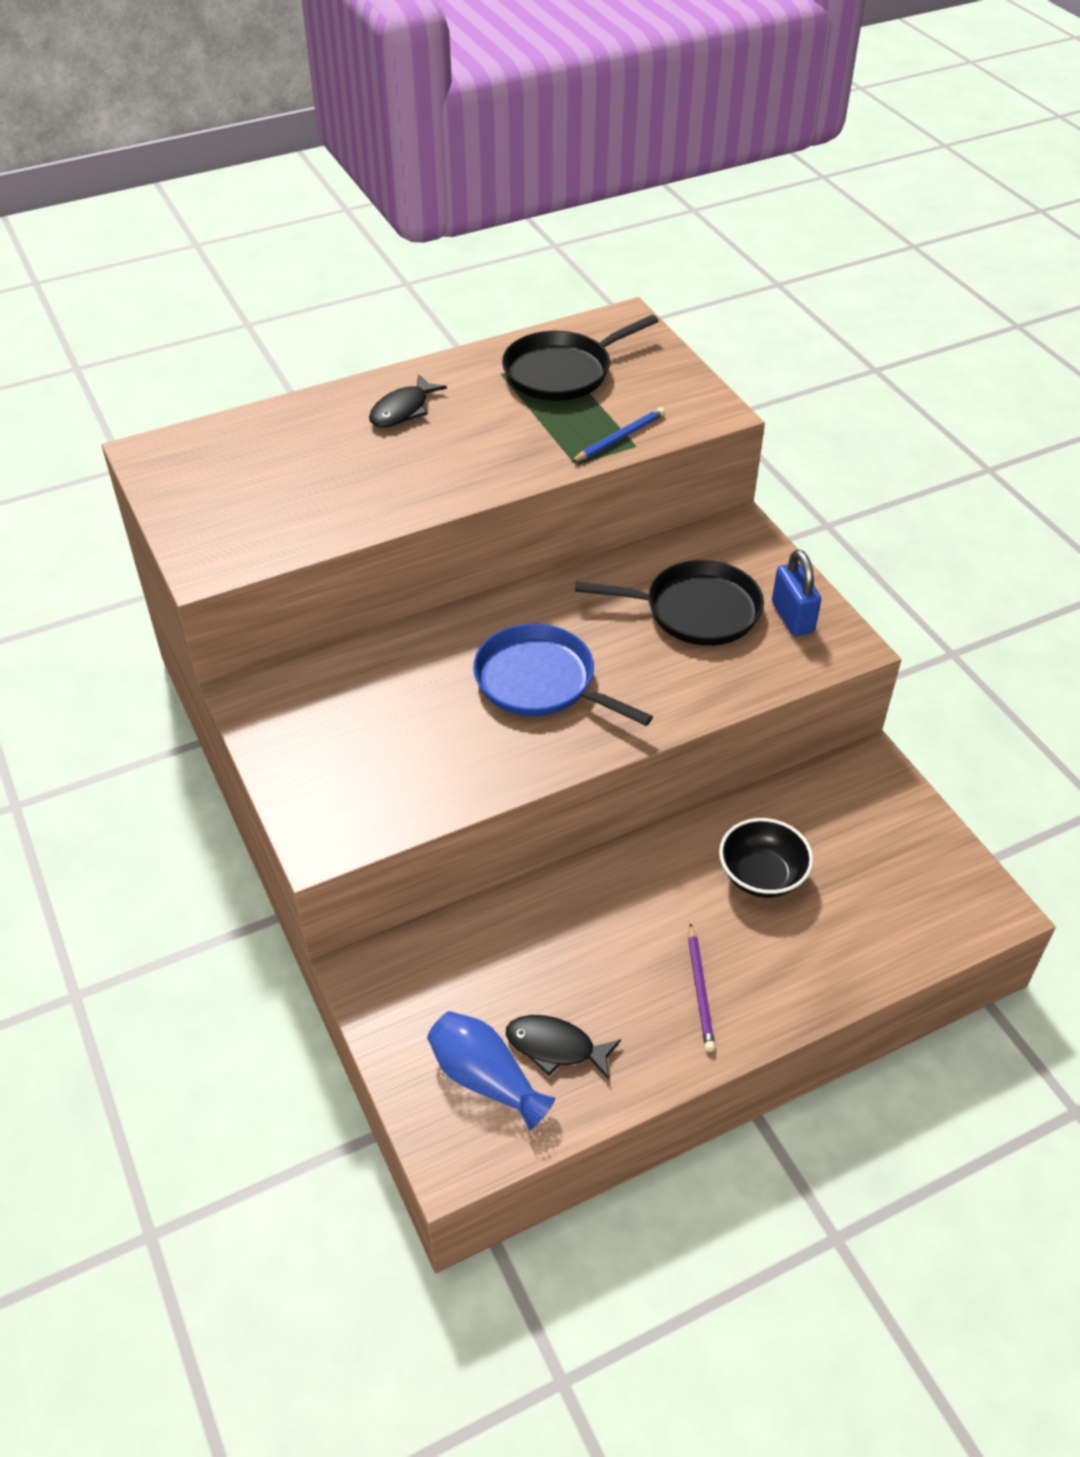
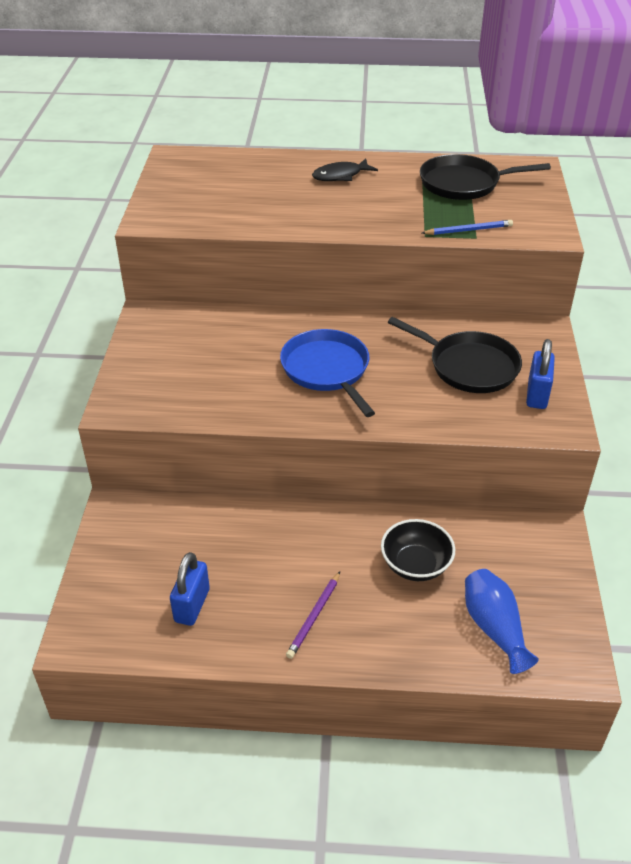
camera: 30 degrees right, 5 degrees down
(485, 1079) = (134, 602): blue vase -> blue vase (494, 628)
(555, 1047) = (192, 605): black fish -> blue padlock

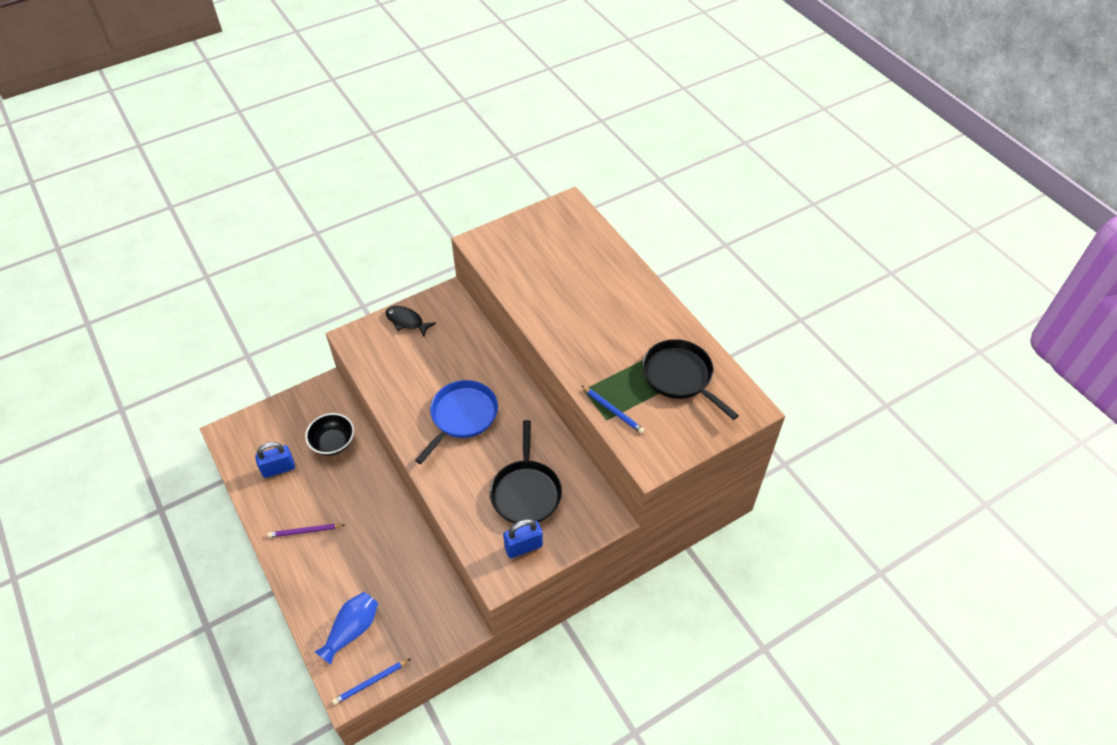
camera: 55 degrees right, 10 degrees up
(340, 176) = (624, 302): black fish -> black fish (406, 321)
(415, 565) = (377, 562): black bowl -> black bowl (333, 443)
(578, 639) = (371, 682): none -> blue pencil

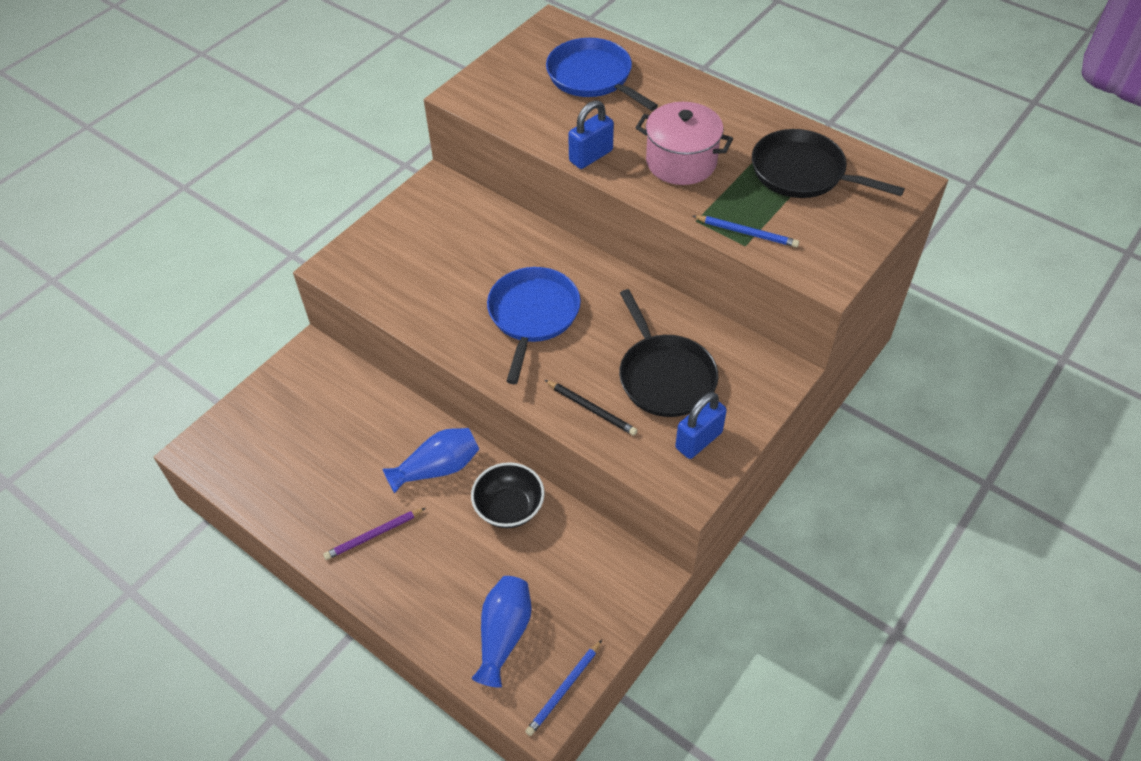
camera: 20 degrees left, 0 degrees up
(278, 469) = (295, 470): blue padlock -> blue padlock (591, 156)
(333, 443) = (355, 415): black bowl -> black bowl (509, 507)
(367, 499) = (437, 468): none -> blue vase
(406, 321) = (397, 227): black fish -> none
(465, 498) = (591, 409): none -> black pencil
(573, 255) = (592, 77): none -> blue pan
(598, 341) = (681, 162): none -> pink pot

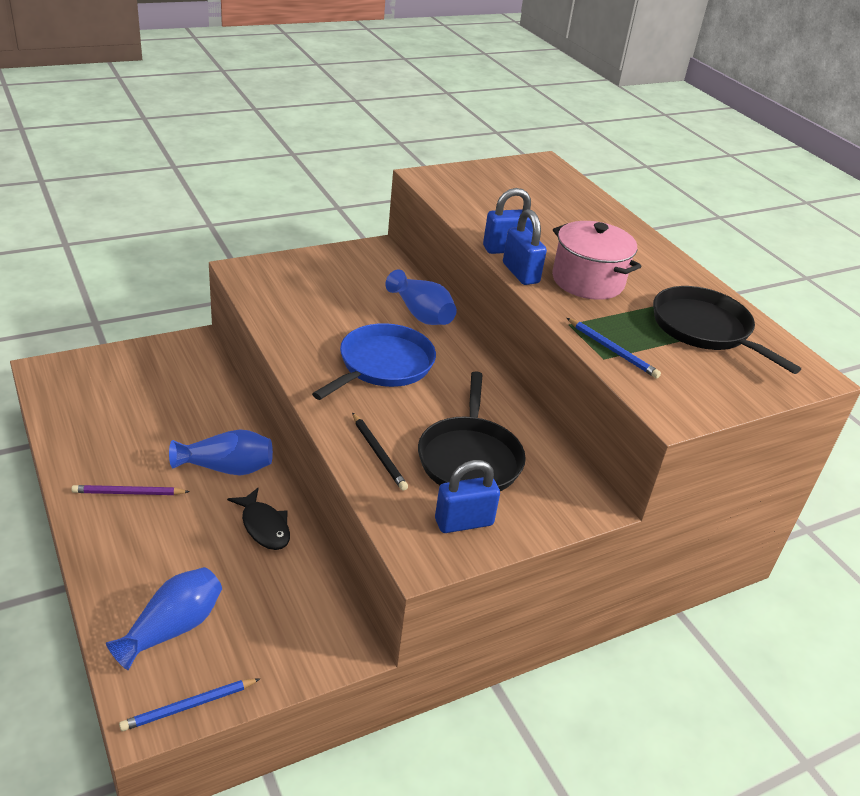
camera: 20 degrees right, 15 degrees down
(509, 507) = (264, 526): black bowl -> black fish
(527, 242) = (421, 314): none -> blue vase
(592, 77) = (551, 203): blue pan -> none
(621, 180) = (520, 273): none -> blue padlock

